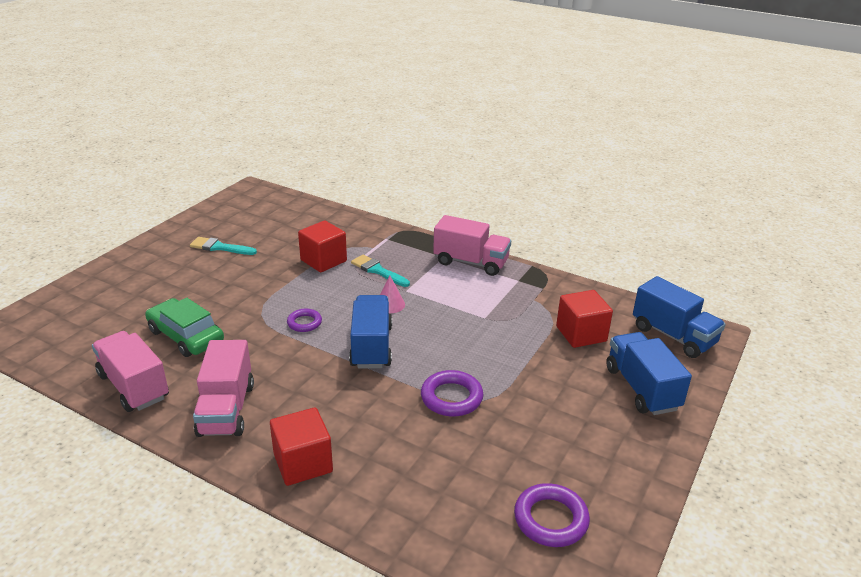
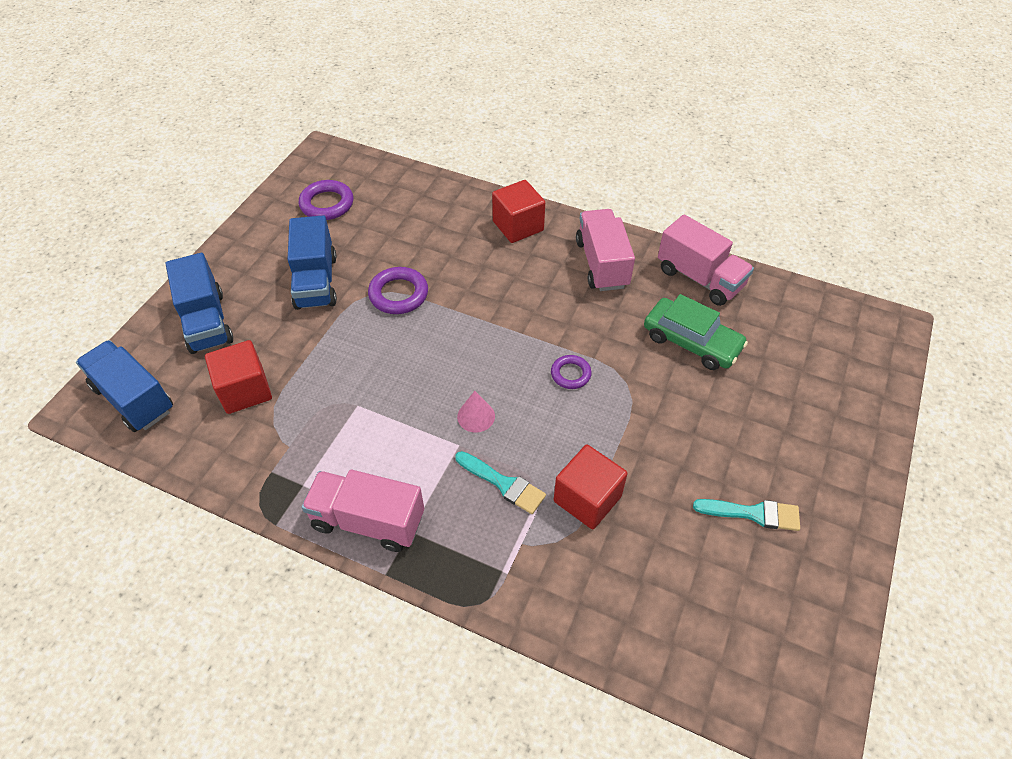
camera: 175 degrees right, 20 degrees up
(371, 346) = (486, 347): blue truck -> blue truck (316, 282)

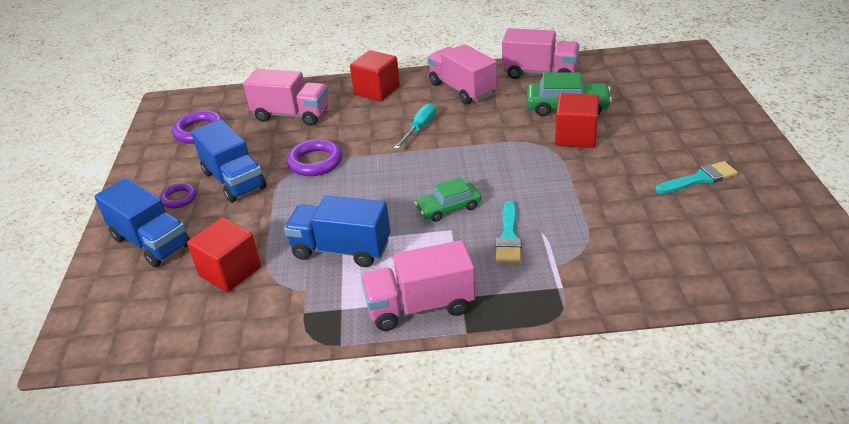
camera: 25 degrees left, 15 degrees down
(134, 399) = (121, 320): blue truck -> blue truck (341, 249)
(418, 221) = (291, 115): none -> pink truck
(476, 416) = (448, 208): pink cone -> green car
(503, 484) = (509, 237): turquoise brush -> turquoise brush turned 90 degrees clockwise
(522, 298) = (419, 128): none -> turquoise screwdriver
(570, 374) = (498, 156): purple ring -> purple ring (179, 198)
(587, 499) = (579, 219): red cube -> red cube (575, 137)

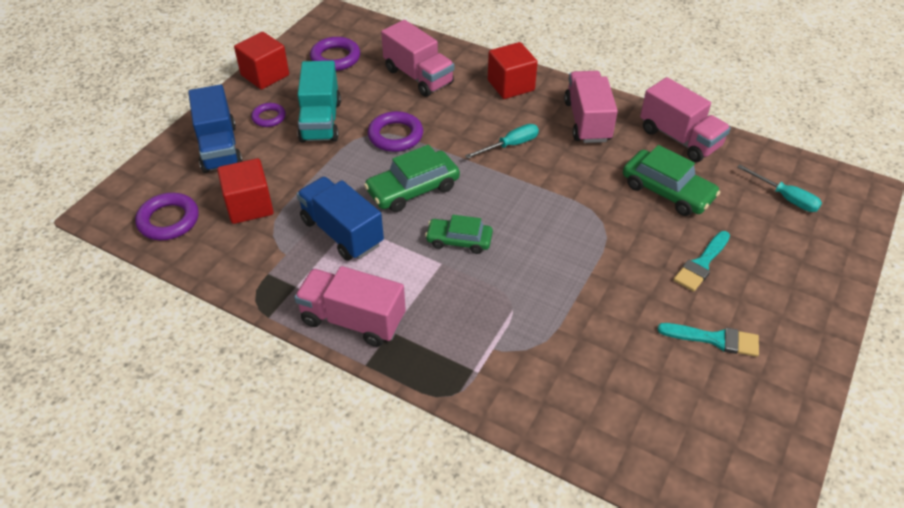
camera: 30 degrees right, 10 degrees up
(155, 322) = (168, 220): none -> purple ring
(234, 180) = (320, 121): blue truck -> turquoise truck
(371, 191) = (413, 189): none -> green car
(509, 237) = (480, 298): turquoise brush -> turquoise brush (701, 264)
(575, 137) = (641, 228): red cube -> red cube (265, 75)
(647, 77) = (785, 198): none -> turquoise screwdriver

